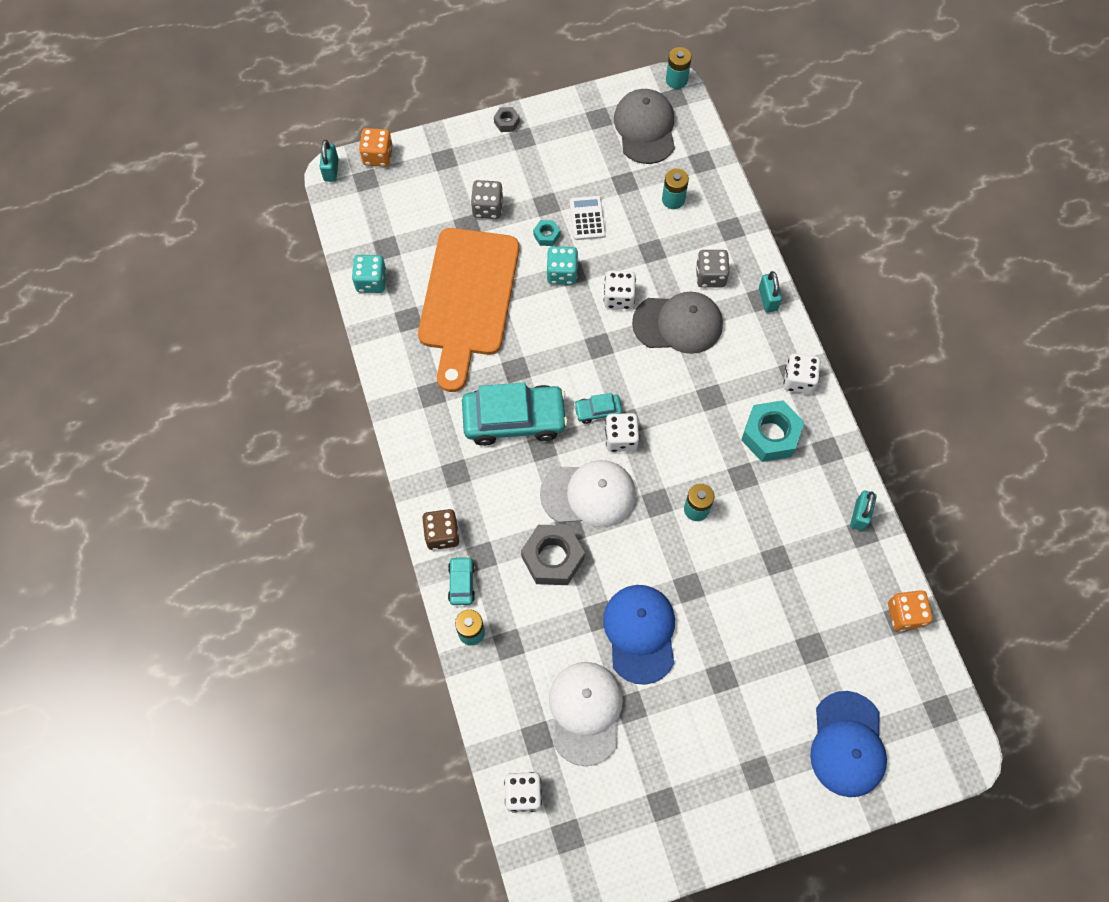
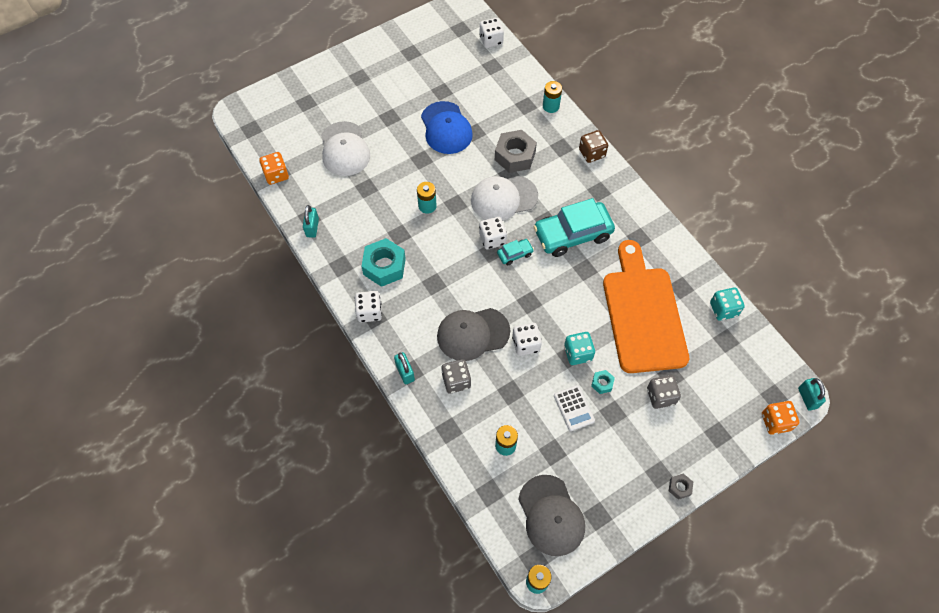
camera: 165 degrees right, 5 degrees down
(461, 583) = (567, 130): turquoise car -> none
(585, 712) = (468, 83): white cap -> white cap (344, 149)
(847, 744) = (307, 101): blue cap -> none

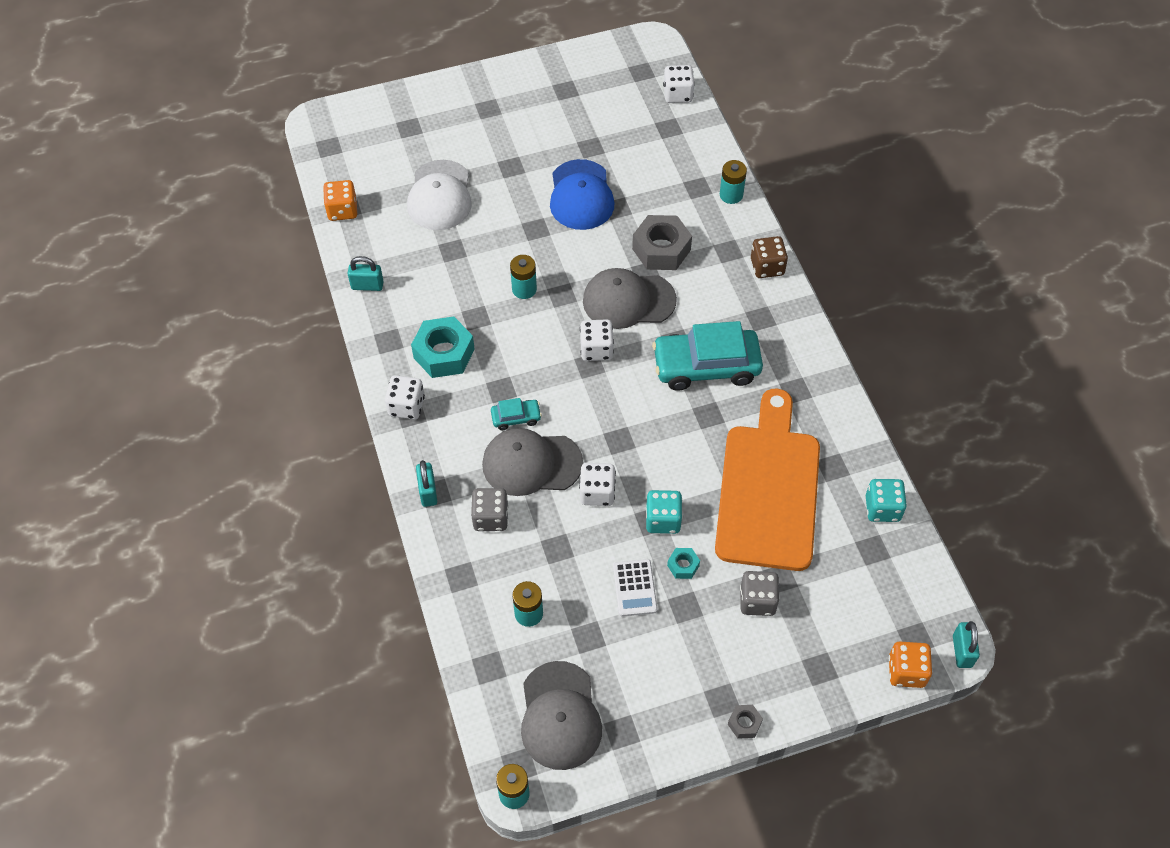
camera: 15 degrees right, 5 degrees down
(312, 228) = (367, 285): turquoise padlock -> turquoise padlock turned 75 degrees clockwise
(503, 198) = (628, 300): white cap -> grey cap
(515, 254) = (620, 375): turquoise car -> turquoise car (516, 417)

